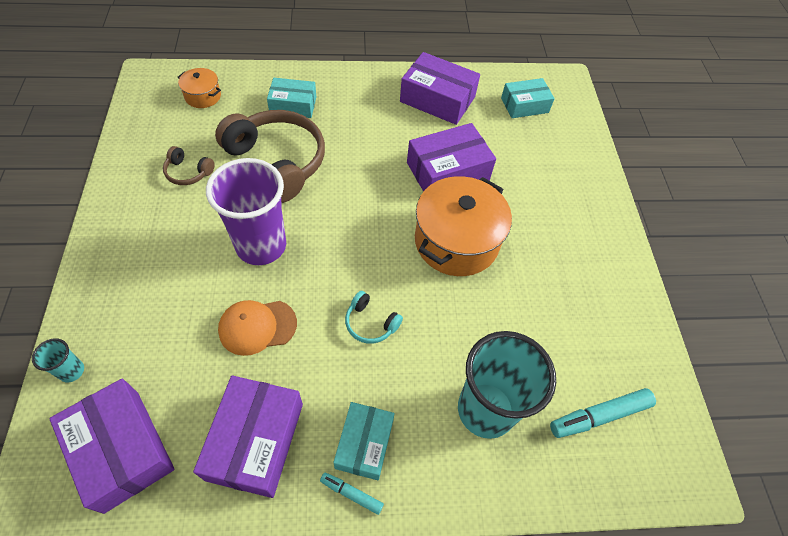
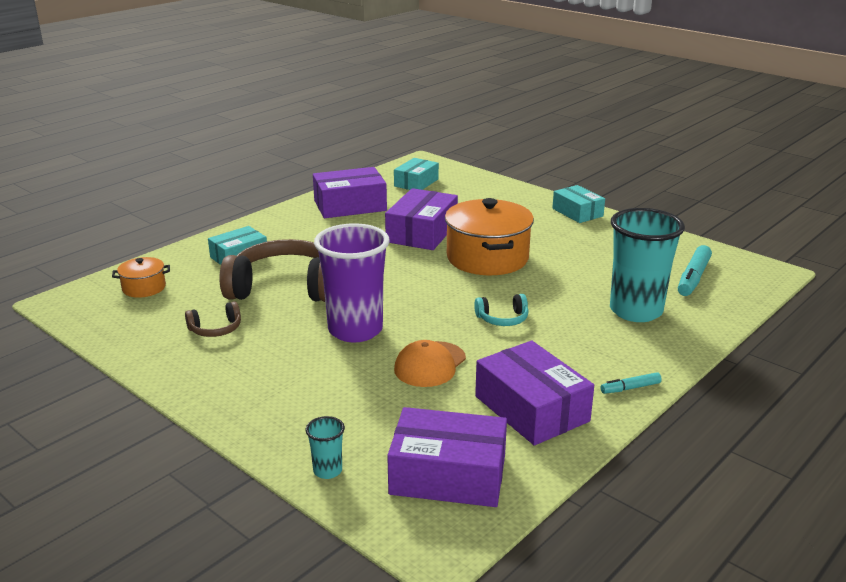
camera: 40 degrees left, 30 degrees down
(364, 444) = (598, 366): turquoise box -> turquoise box (577, 212)

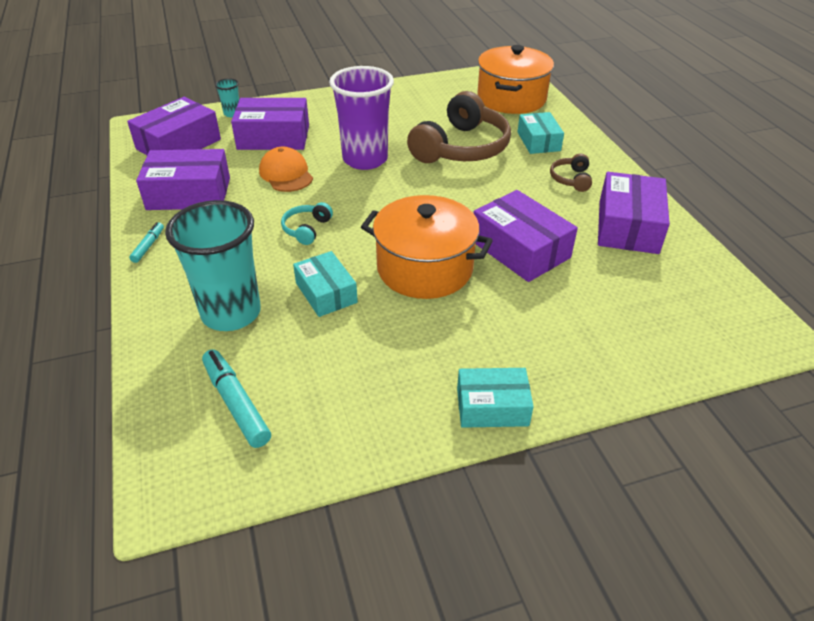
camera: 120 degrees right, 15 degrees up
(144, 288) = (511, 98): orange pot -> orange pot, size x2.06
(216, 329) = (423, 112): brown headphones -> brown headphones (571, 179)
(361, 406) = (273, 137): none -> purple box
(416, 183) = (684, 299): turquoise box -> turquoise box (326, 293)

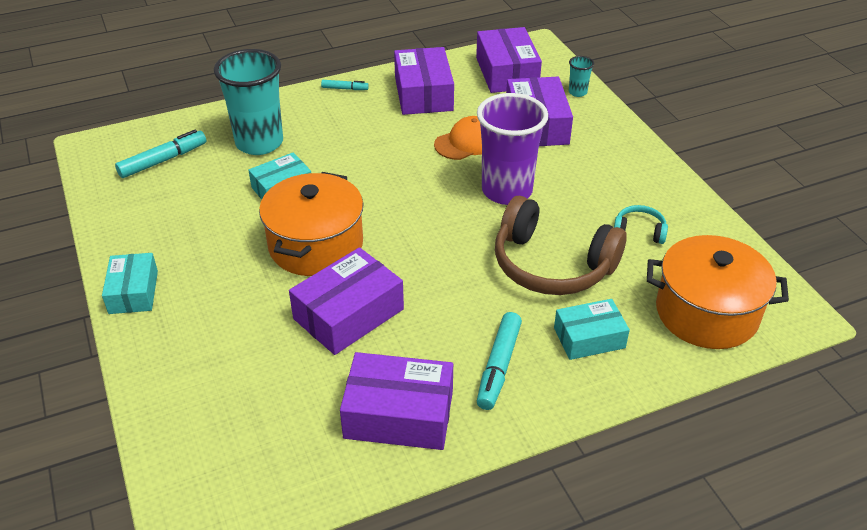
camera: 85 degrees right, 0 degrees up
(178, 144) = (507, 72): purple box -> purple box turned 45 degrees clockwise
(307, 229) = (374, 166): turquoise headphones -> turquoise headphones (639, 231)
(571, 179) = (499, 366): brown headphones -> turquoise marker

